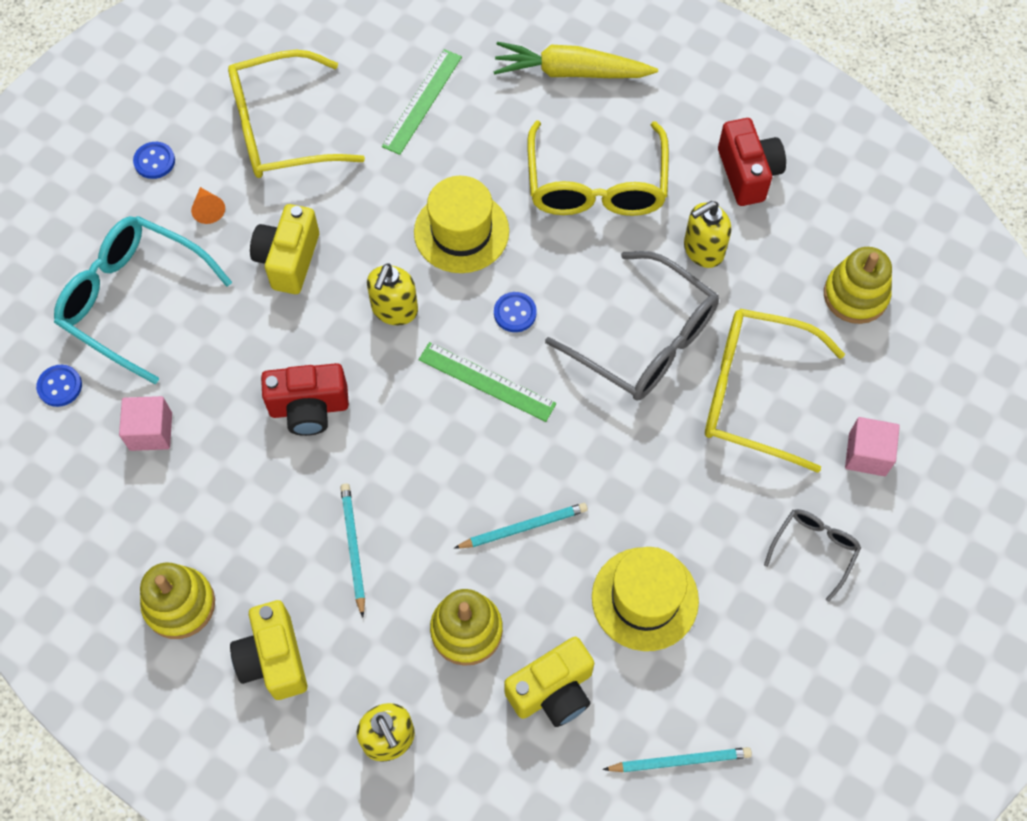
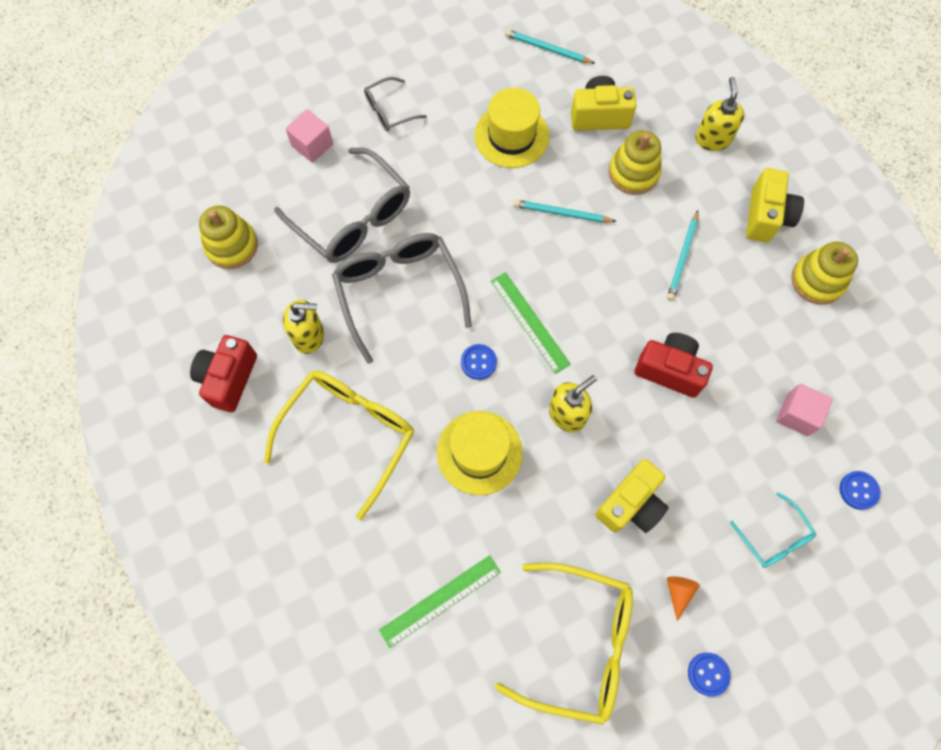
camera: 150 degrees left, 5 degrees up
(133, 300) = (774, 538): turquoise glasses -> turquoise glasses, size x0.51
(571, 72) = (296, 556): yellow carrot -> none
(753, 393) = (353, 218): yellow glasses -> grey glasses

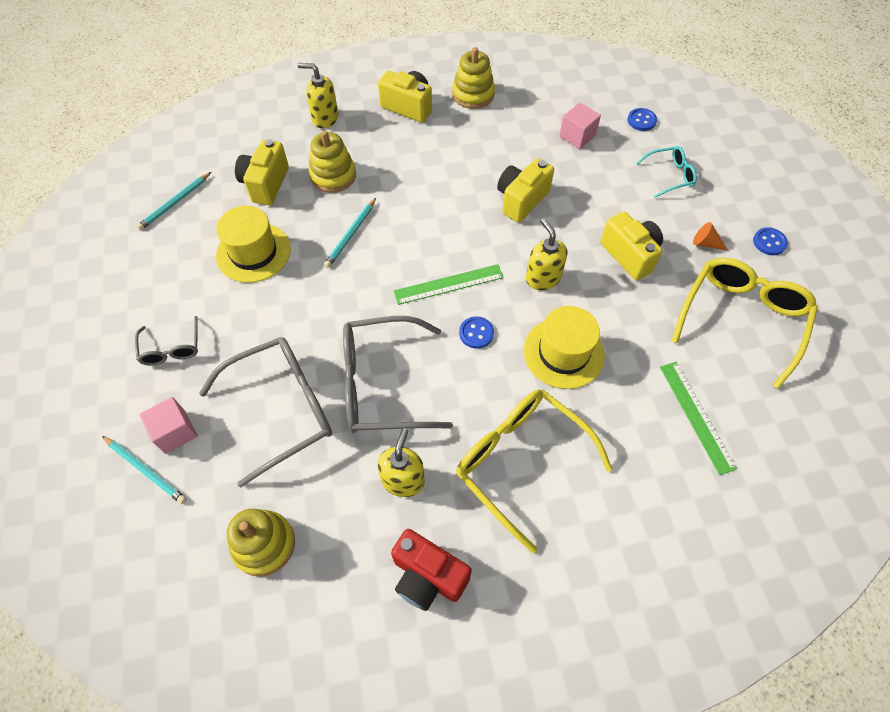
camera: 75 degrees left, 10 degrees down
(669, 370) = (521, 200): red camera -> yellow camera
(683, 257) = (425, 165): turquoise pencil -> turquoise pencil (146, 470)

